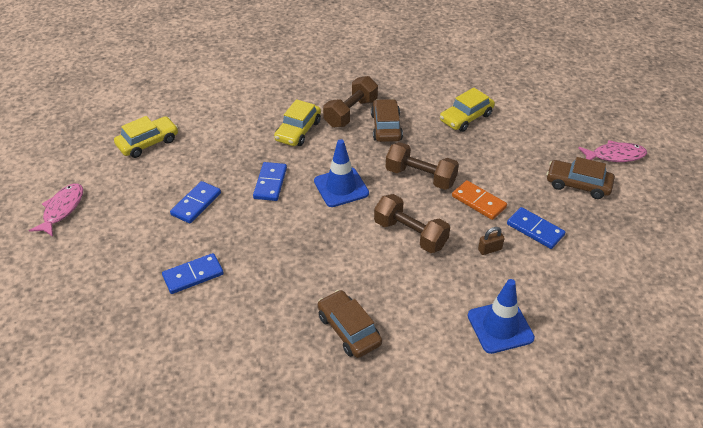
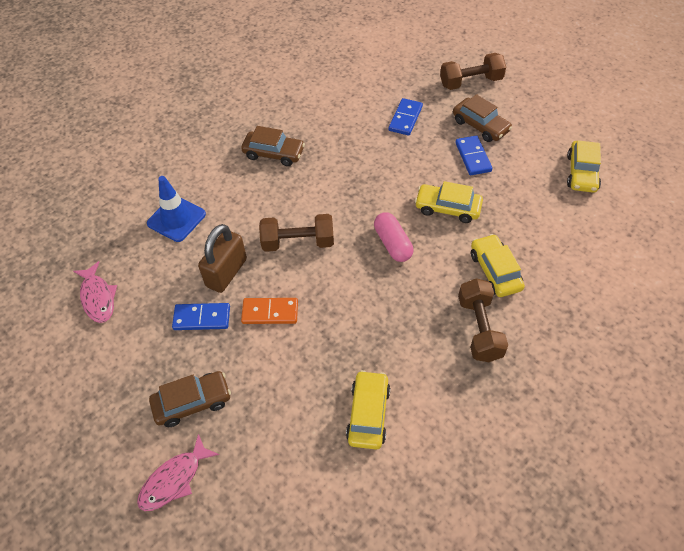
camera: 140 degrees right, 10 degrees up
(62, 209) = (545, 96): pink fish -> pink fish (98, 297)
(270, 183) = (447, 208): blue domino -> yellow car
(341, 187) = (392, 244): blue traffic cone -> pink capsule
(386, 127) = (429, 336): brown car -> brown car (480, 126)
(420, 177) = (341, 302): brown dumbbell -> brown dumbbell (471, 82)
(489, 249) = (226, 273): brown padlock -> brown padlock, size x2.16

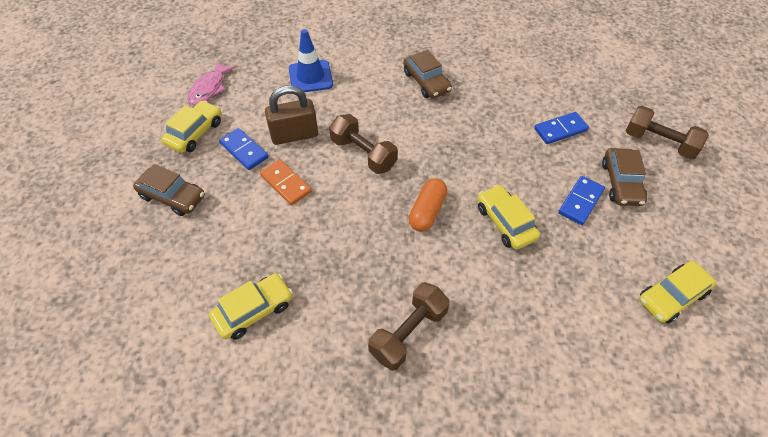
camera: 45 degrees right, 0 degrees up
(174, 479) = (105, 232): pink fish -> none
(392, 244) = (427, 211): pink capsule -> orange capsule
(495, 271) = (480, 303): yellow car -> yellow car (195, 133)

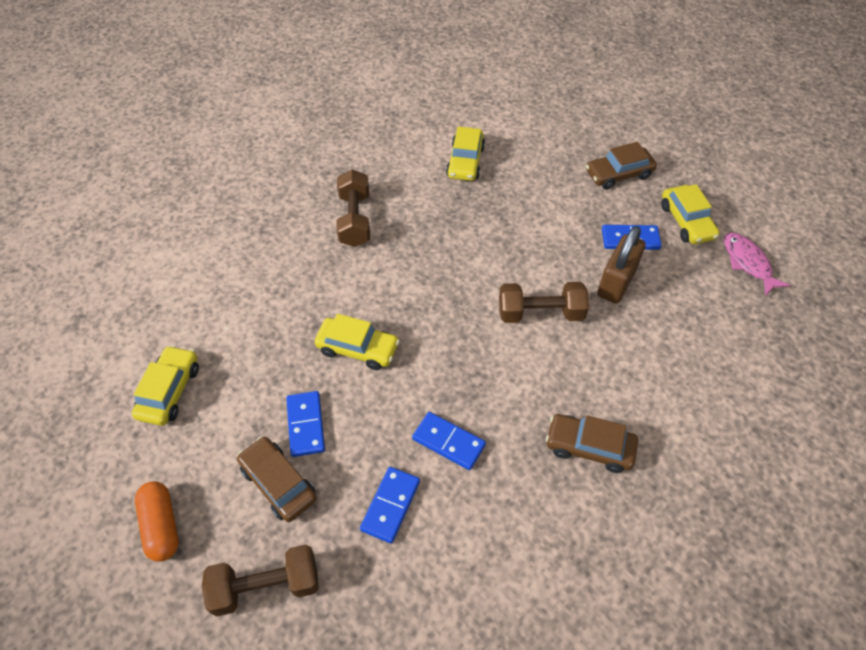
camera: 135 degrees right, 0 degrees up
(286, 183) = (561, 242): orange domino -> none
(310, 77) = (696, 350): blue traffic cone -> none
(427, 211) = (430, 307): orange capsule -> orange capsule (161, 526)
(499, 133) = (448, 442): none -> blue domino

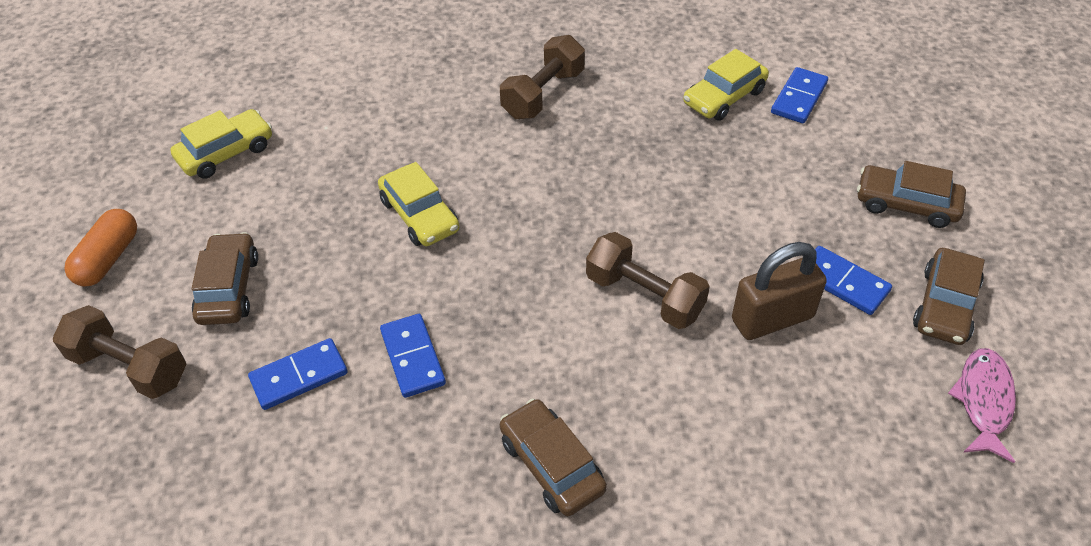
camera: 40 degrees right, 5 degrees down
(306, 425) = (303, 254): blue domino -> blue domino (799, 98)
(687, 221) = (945, 306): yellow car -> brown car

